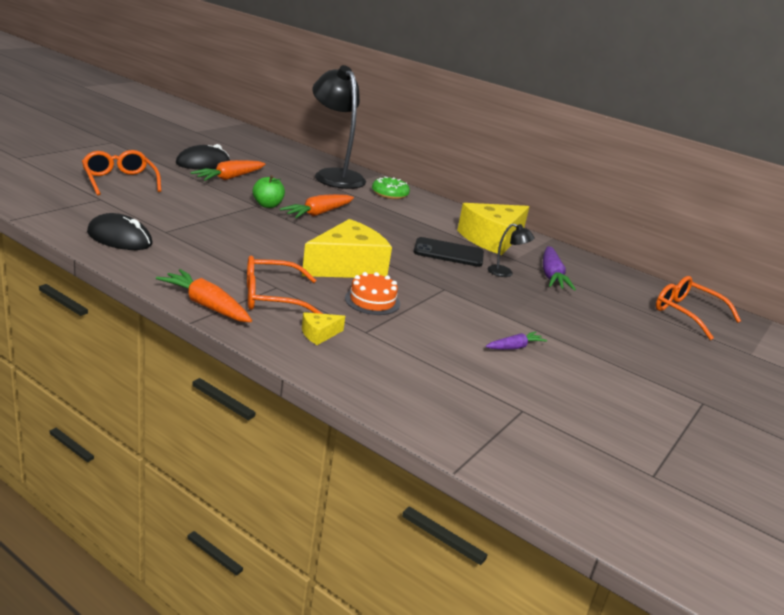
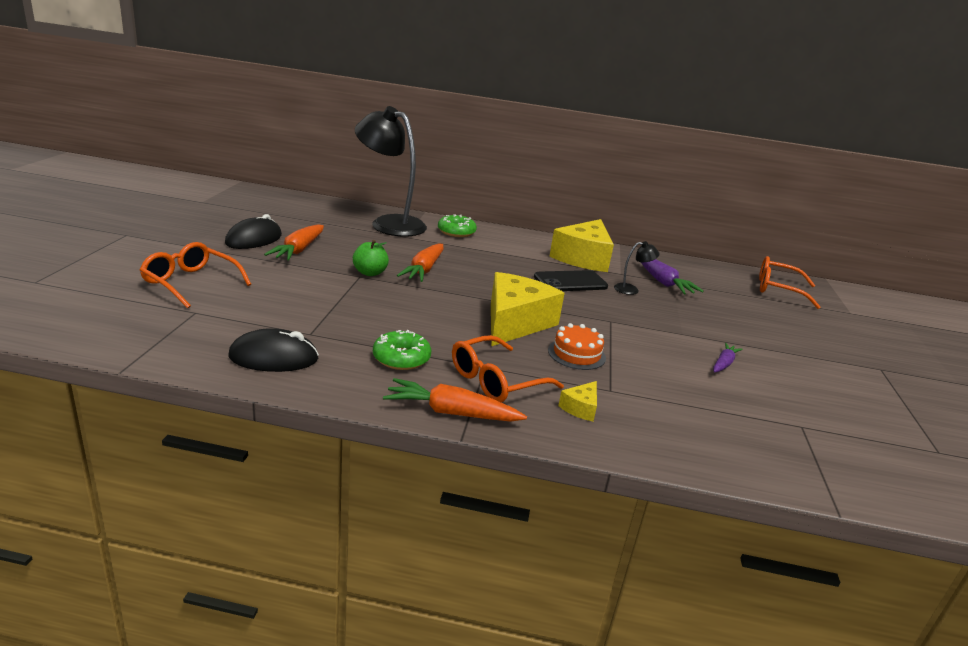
camera: 25 degrees left, 0 degrees up
(214, 263) = (401, 358): none -> green donut

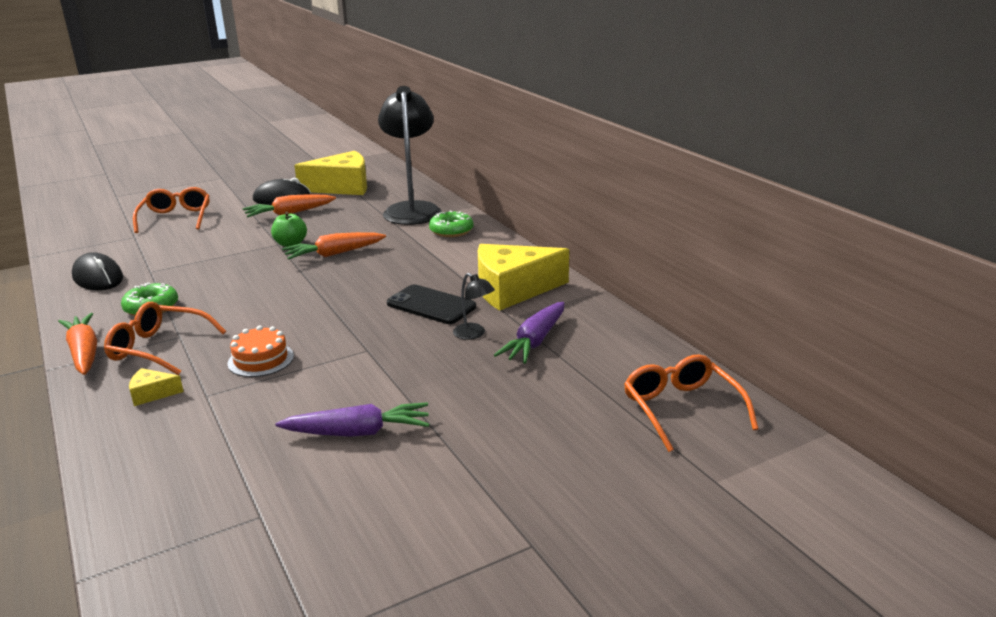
camera: 55 degrees right, 0 degrees up
(515, 323) = (286, 317): yellow cheese -> yellow cheese (342, 187)
(723, 363) = (358, 432): purple carrot -> purple carrot, size x1.68

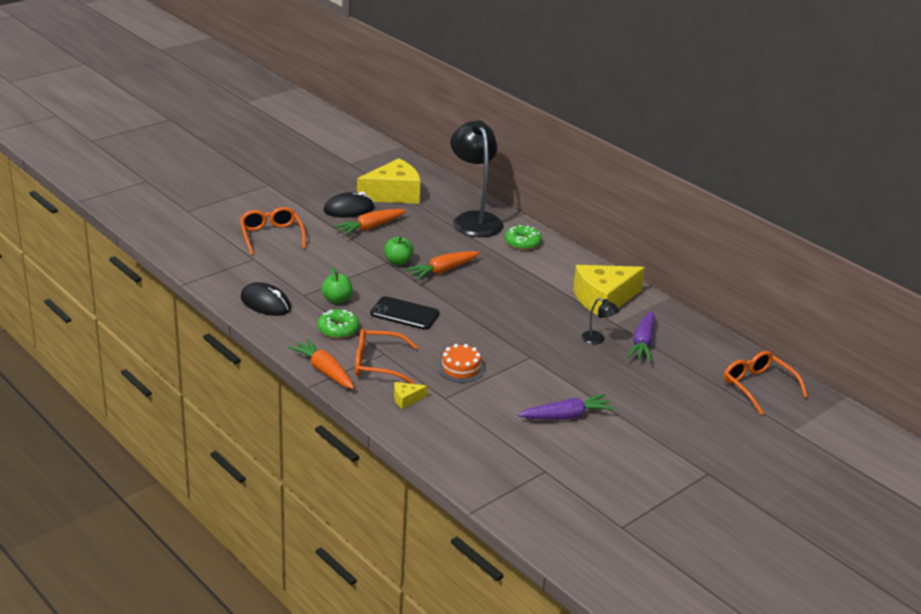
camera: 15 degrees left, 5 degrees up
(183, 277) = (337, 299): none -> green apple
(431, 305) = (552, 316): black phone -> black phone (404, 314)

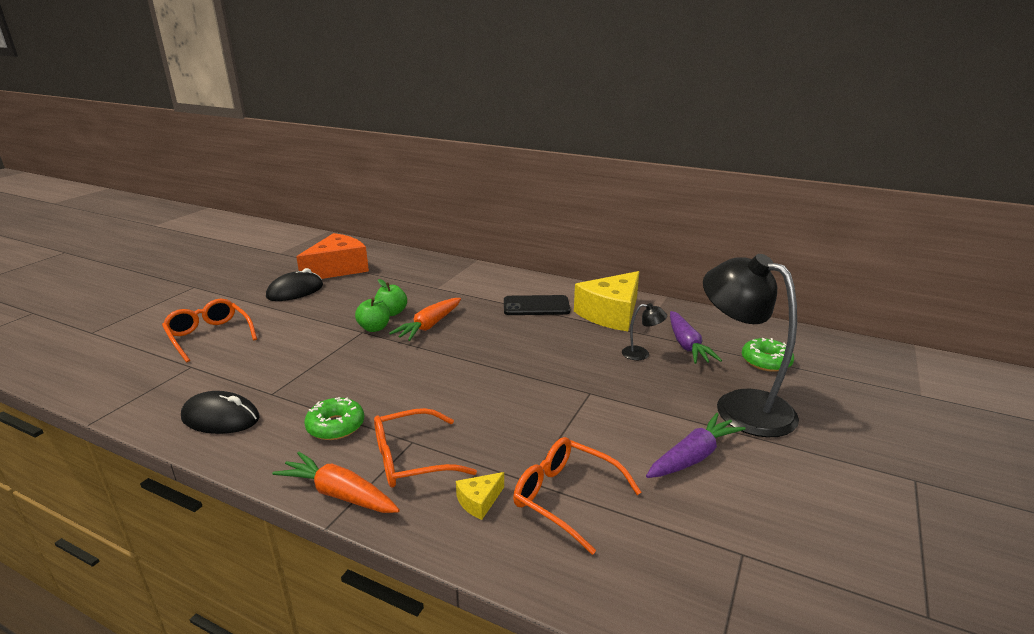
camera: 20 degrees left, 5 degrees down
(337, 299) = (318, 388): green apple -> green apple (391, 312)
(370, 227) = (326, 303): orange carrot -> none
(393, 194) = (338, 269): yellow cheese -> orange cheese
(404, 314) = (412, 383): black phone -> black phone (536, 306)
(460, 368) = (522, 432): orange cake -> none
(474, 219) = (432, 273): black lamp -> black lamp (740, 405)
(522, 243) = (493, 282): green donut -> green donut (766, 361)
(758, 387) = (834, 358): orange glasses -> orange glasses (566, 498)

